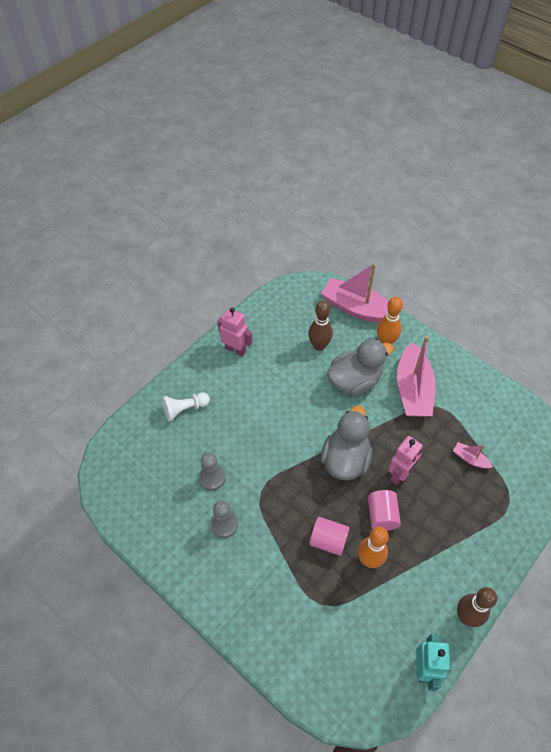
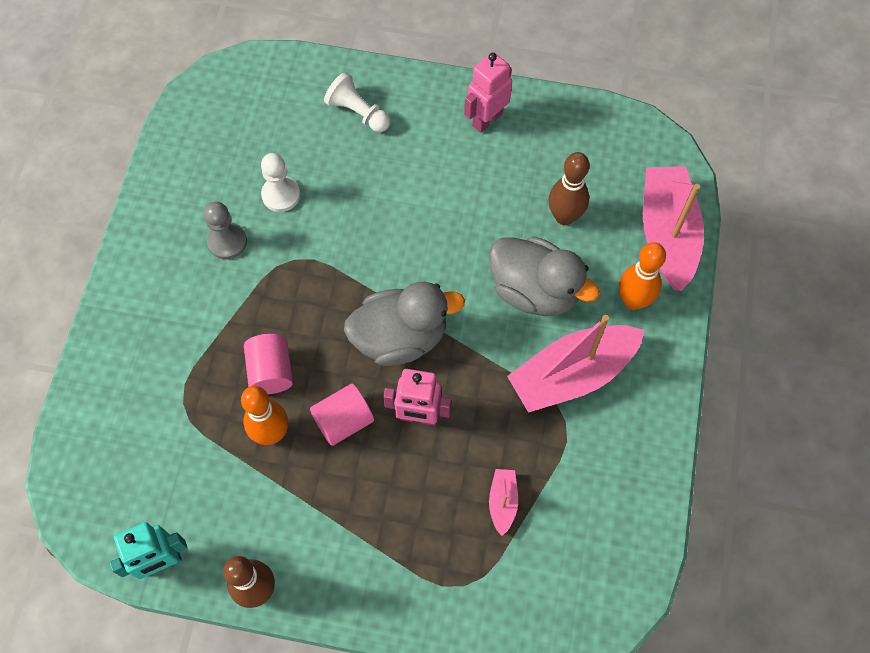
camera: 60 degrees right, 10 degrees up
(212, 478) = (281, 195): grey pawn -> white pawn
(235, 350) = (487, 119): pink robot -> pink robot turned 135 degrees counterclockwise

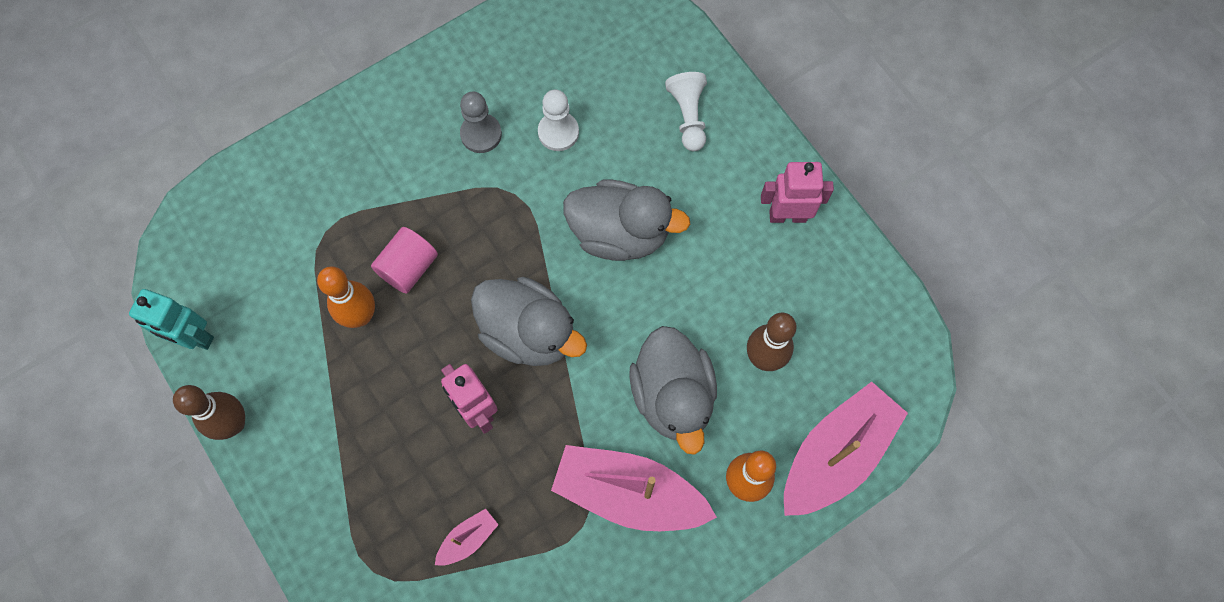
camera: 45 degrees right, 5 degrees up
(343, 421) = (420, 357): pink cylinder -> none
(392, 222) = (620, 233): none -> grey duck

